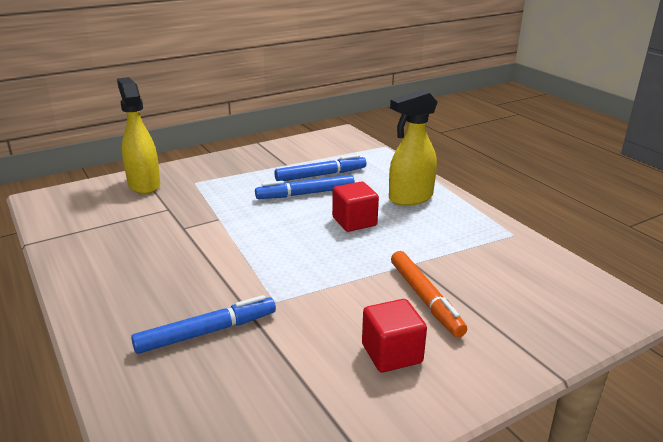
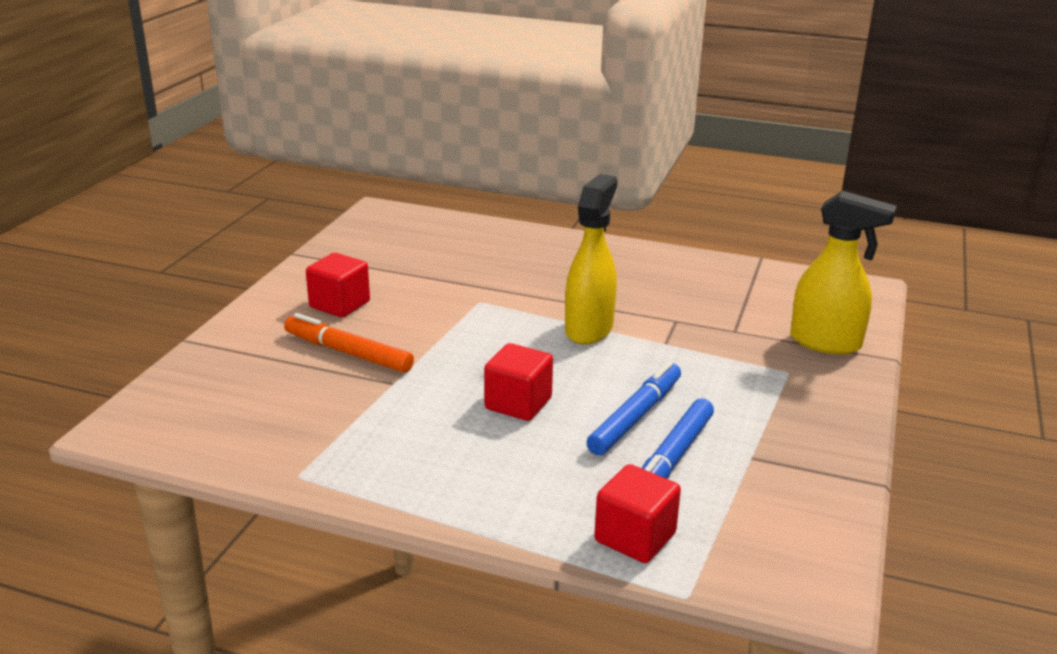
camera: 140 degrees right, 0 degrees up
(207, 332) = (497, 266): blue marker -> none
(379, 162) = (635, 537): none -> red cube
(410, 198) = (493, 475): yellow spray bottle -> yellow spray bottle (589, 329)

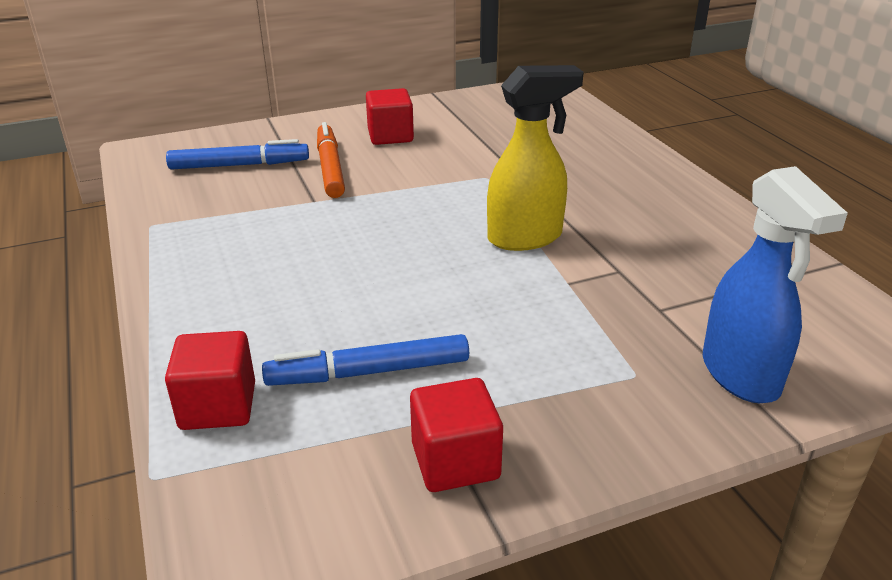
camera: 50 degrees right, 5 degrees up
(518, 403) = (356, 260): red cube -> red cube (455, 461)
(635, 417) = (415, 322): blue marker -> blue marker (239, 165)
(826, 343) = (741, 375): yellow spray bottle -> blue spray bottle

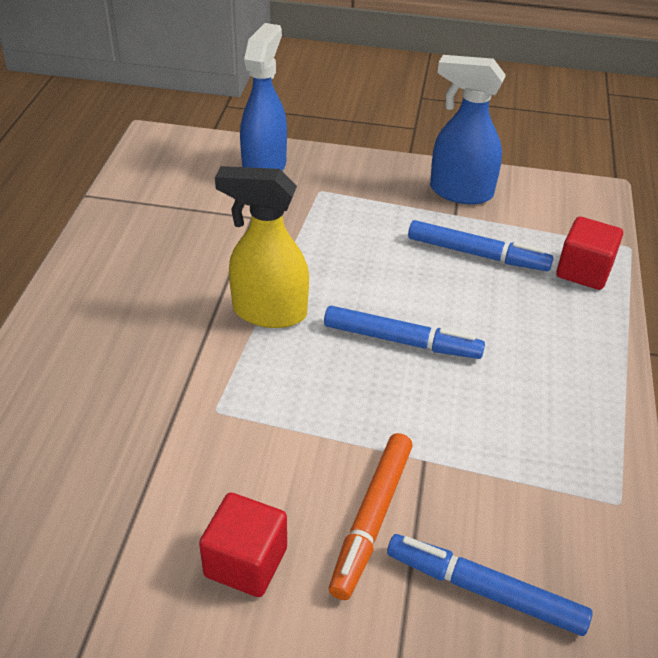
camera: 150 degrees left, 10 degrees up
(388, 259) = (401, 341): none -> blue marker
(455, 461) = (460, 192): red cube -> blue spray bottle

